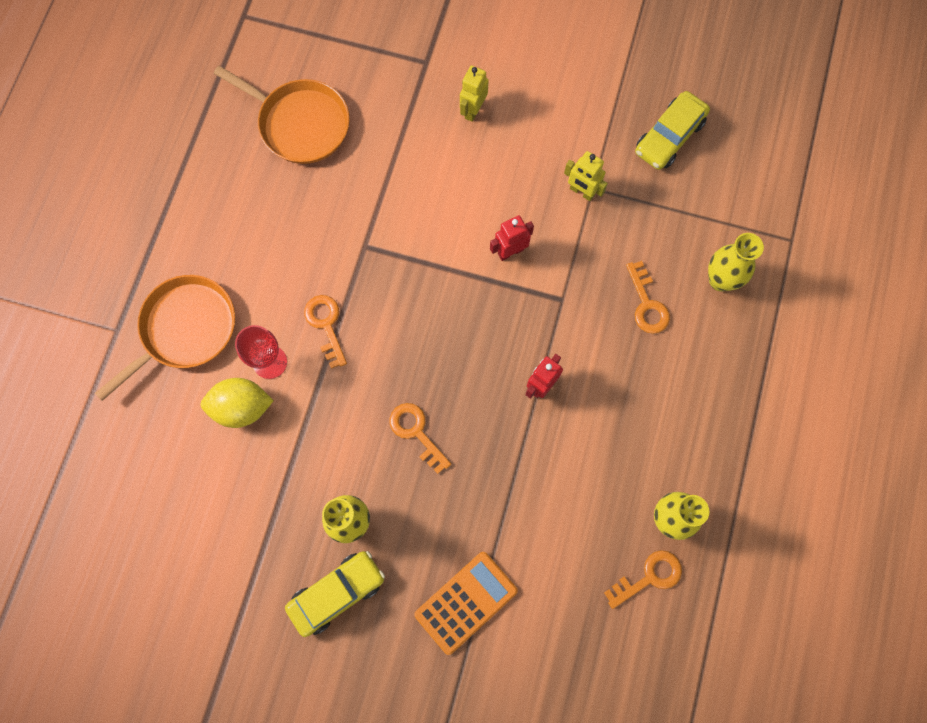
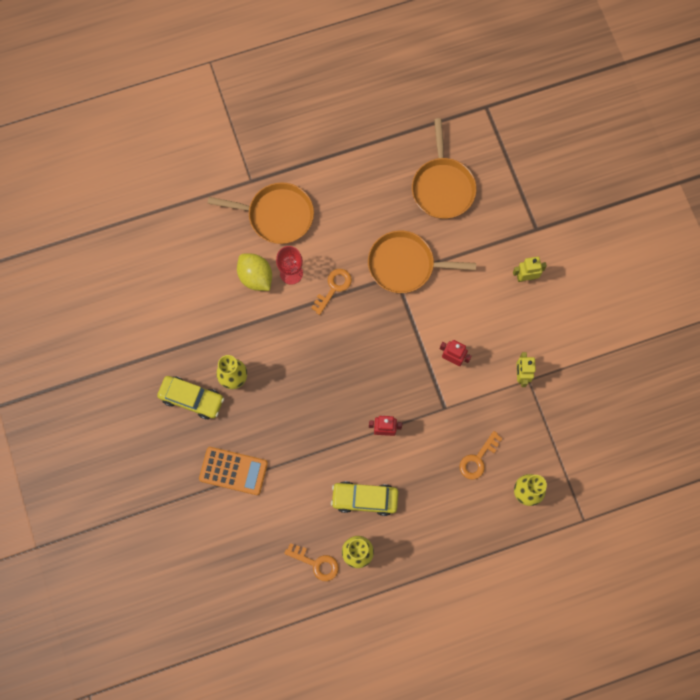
camera: 55 degrees right, 0 degrees up
(360, 227) = (404, 265): none -> orange pan
(416, 432) = (308, 380): orange key -> none
(669, 137) = (597, 403): yellow car -> yellow car (364, 499)

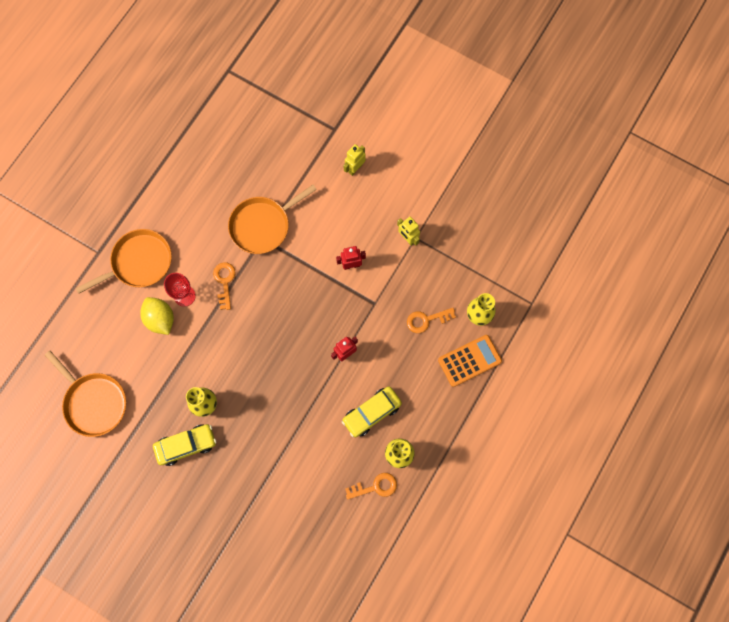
camera: 40 degrees left, 0 degrees up
(233, 471) = (261, 471): orange calculator -> orange calculator (469, 360)
(256, 277) = (160, 319): yellow lemon -> yellow lemon turned 45 degrees clockwise
(442, 187) = (244, 150): orange pan -> orange pan (94, 402)
(478, 459) = (426, 320): orange key -> orange key turned 75 degrees clockwise

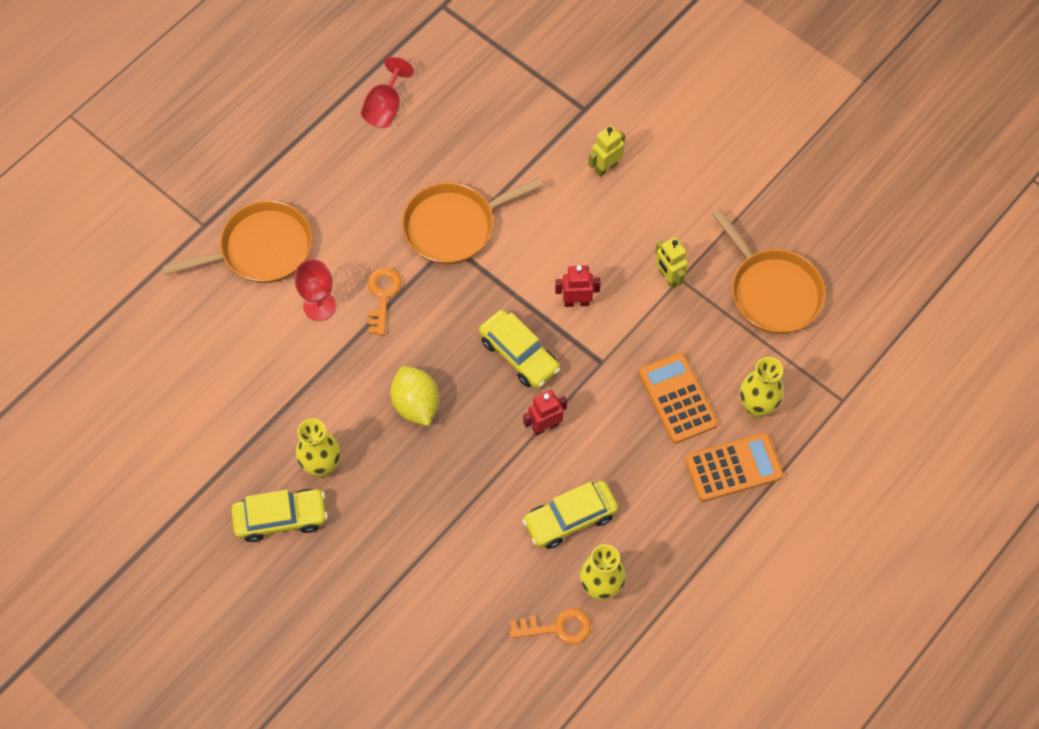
camera: 10 degrees right, 10 degrees down
(94, 402) = (156, 434): orange pan -> orange pan (772, 291)
(160, 319) = (277, 333): yellow lemon -> yellow lemon (416, 404)
(203, 149) = (385, 107): none -> red goblet
(320, 307) = (519, 354): none -> yellow car
(426, 320) = (677, 398): orange key -> orange calculator

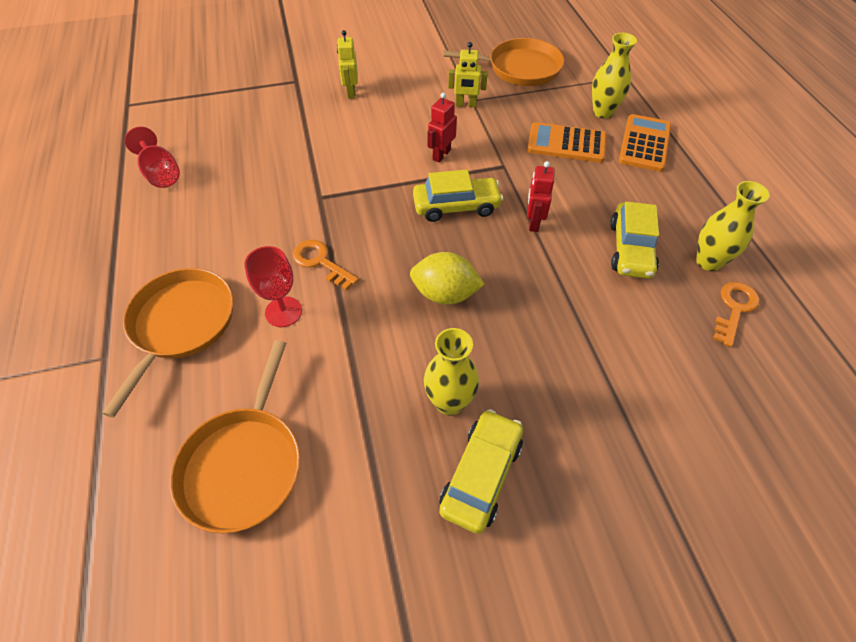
camera: 55 degrees left, 10 degrees down
(453, 226) = (307, 187): orange pan -> orange pan (244, 465)

